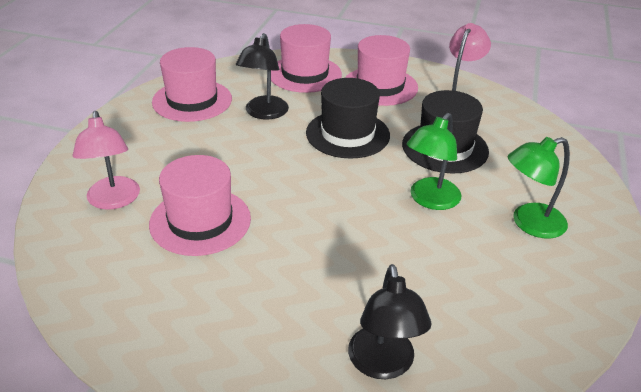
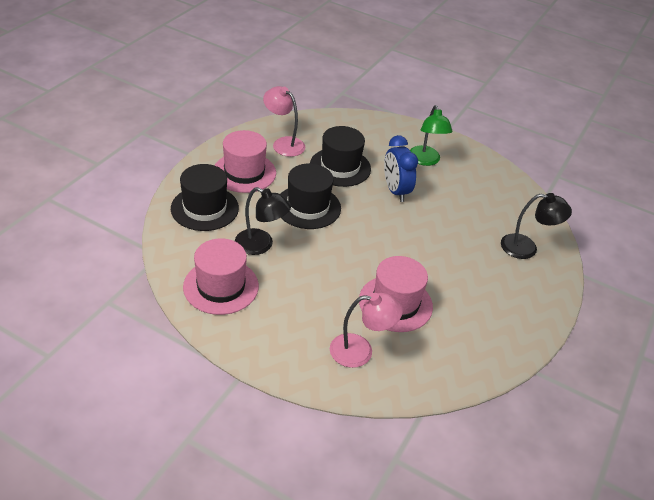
camera: 80 degrees left, 5 degrees up
(305, 74) = (205, 208): pink hat -> black hat
(430, 200) = (395, 191): green lamp -> blue clock

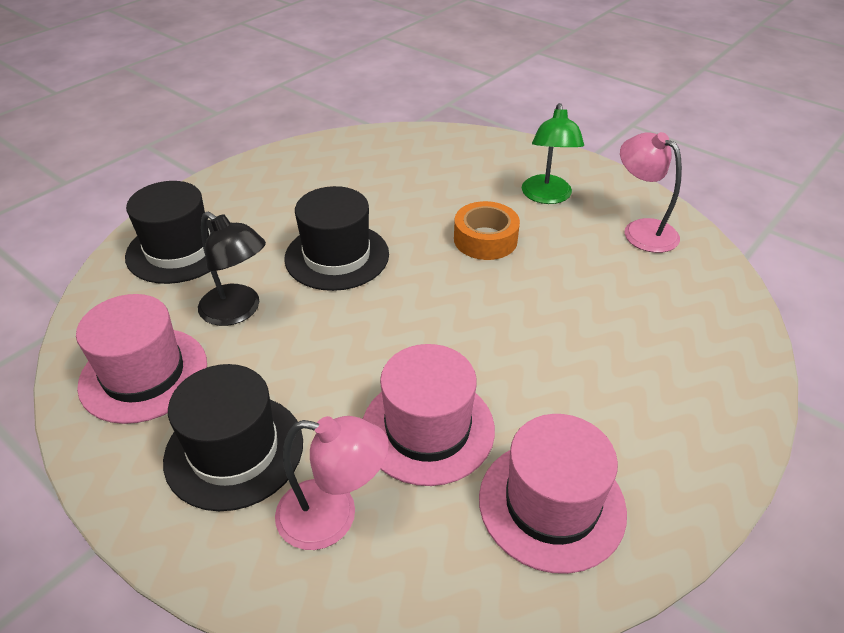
camera: 15 degrees right, 0 degrees up
(244, 172) = (261, 202): pink hat -> pink hat (551, 504)
(283, 143) = (336, 165): pink lamp -> pink lamp (641, 230)
(340, 167) = (409, 200): black hat -> black hat (234, 450)
(395, 191) = (485, 239): blue clock -> orange tape
(526, 248) = (693, 345): black lamp -> none

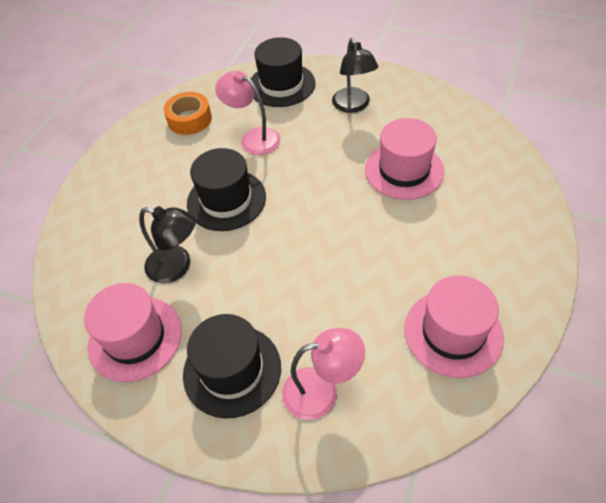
camera: 15 degrees left, 10 degrees up
(179, 250) = (103, 232): black hat -> black hat (281, 85)
(427, 428) = (353, 309): pink hat -> pink hat (404, 170)
(485, 239) = (326, 154): orange tape -> orange tape (189, 119)
(547, 197) = (353, 106): green lamp -> black lamp
(641, 230) = (428, 114): pink lamp -> pink lamp (253, 138)

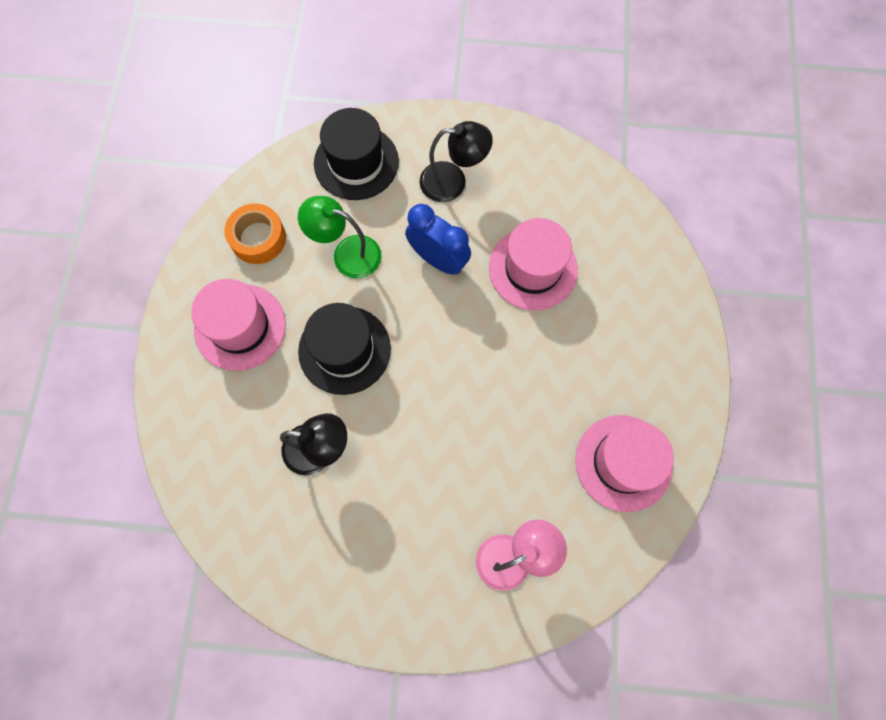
camera: 20 degrees left, 20 degrees up
(135, 338) = (306, 546): pink hat -> pink hat (240, 327)
(232, 370) = (419, 556): black hat -> none
(253, 138) = (347, 254): pink lamp -> green lamp
(325, 152) = (438, 259): none -> blue clock
(353, 106) = (453, 182): black lamp -> black lamp turned 60 degrees counterclockwise

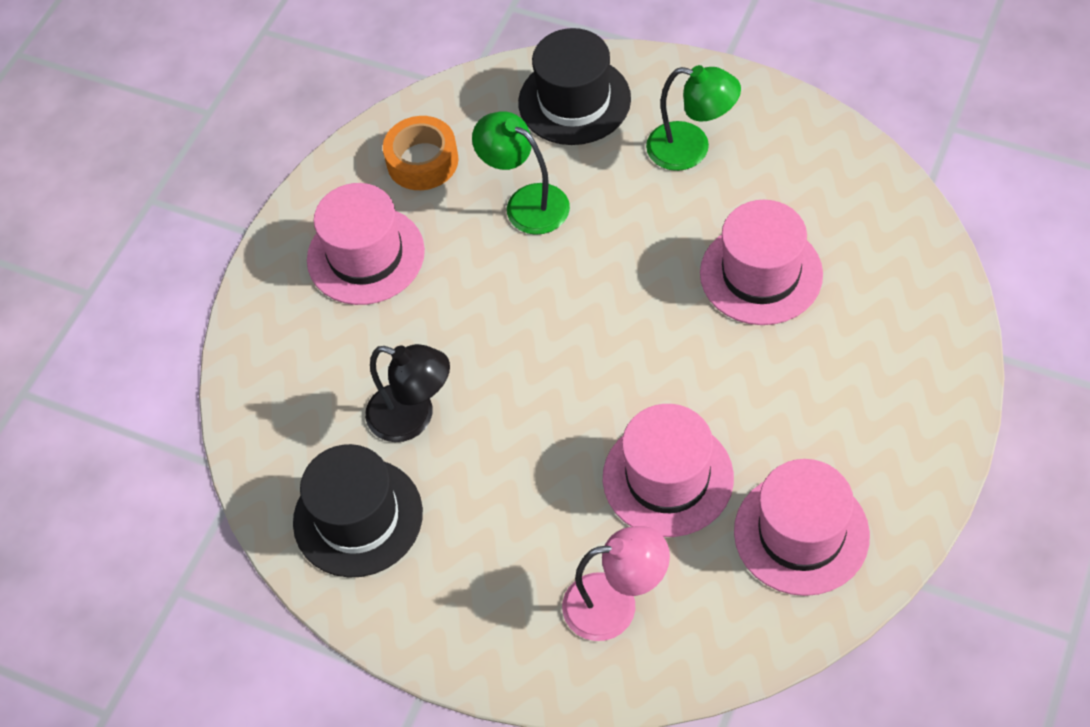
camera: 25 degrees right, 15 degrees down
(344, 350) = (484, 311): black hat -> black hat (358, 517)
(438, 259) = (640, 235): blue clock -> none
(453, 182) = (691, 149): black lamp -> green lamp
(518, 446) = (668, 478): none -> pink hat

